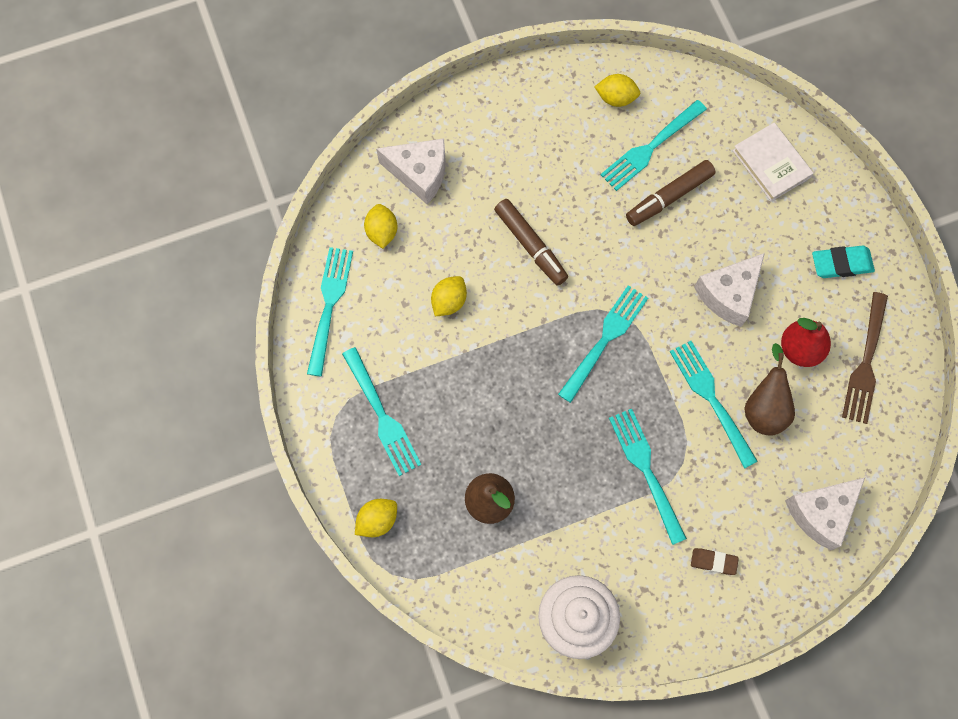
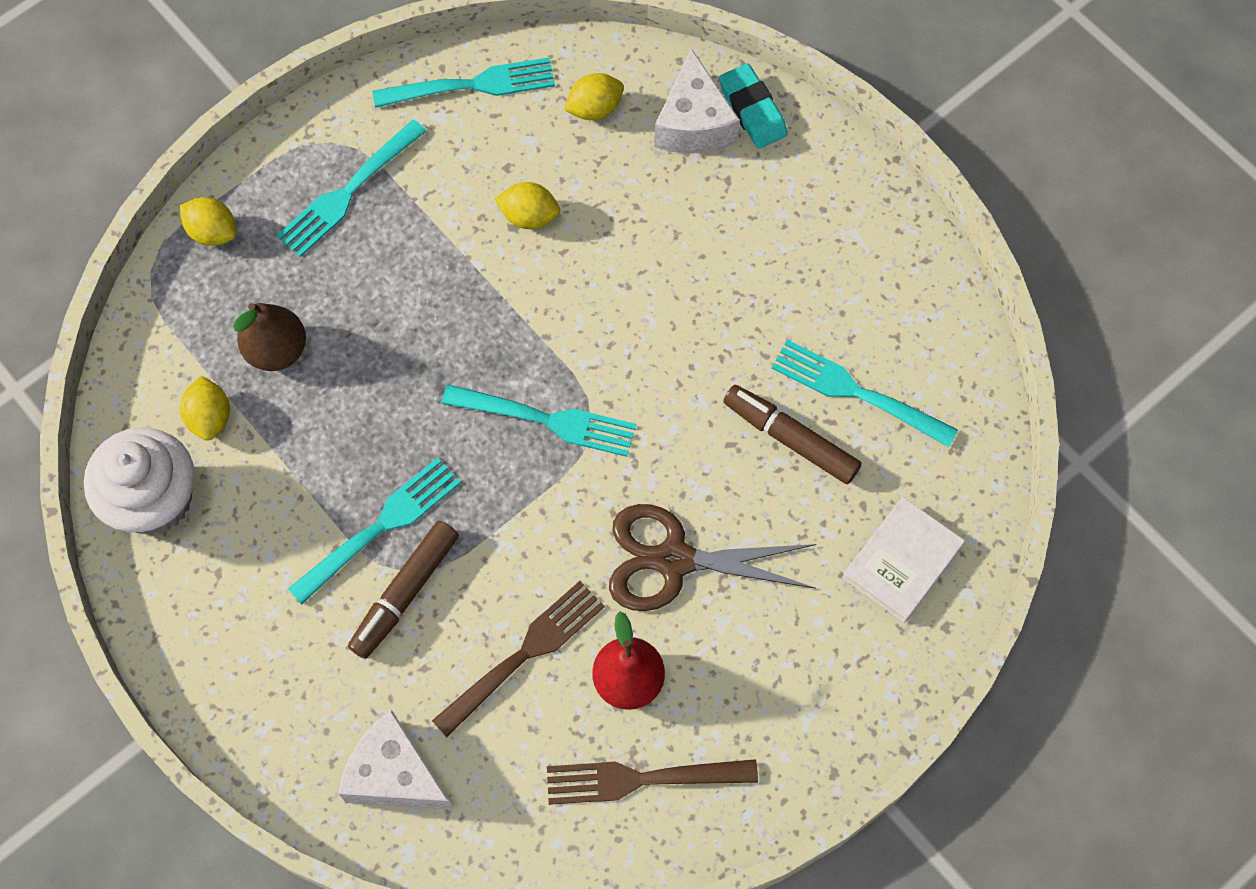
camera: 70 degrees right, 5 degrees down
(530, 245) = (646, 287): brown marker -> brown marker (405, 593)
(616, 98) = (913, 325): yellow lemon -> yellow lemon (210, 417)
(712, 400) = (510, 582): turquoise fork -> none
(713, 562) = (281, 650): brown eraser -> none
(728, 294) = (674, 560): white cheese -> brown scissors
(764, 407) = (523, 655): brown pear -> brown fork
(841, 264) = (783, 703): turquoise eraser -> turquoise eraser (752, 110)

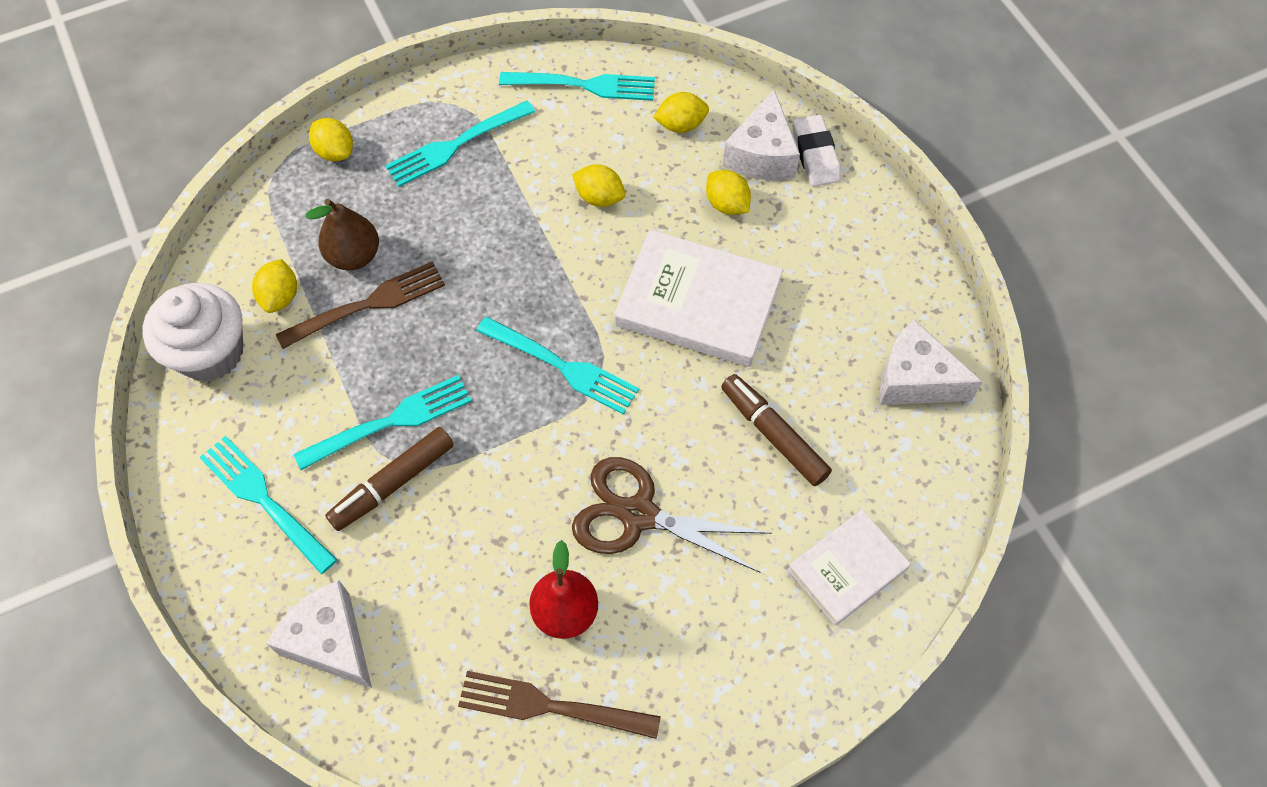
camera: 15 degrees right, 5 degrees down
(523, 655) = (478, 565): brown fork -> brown fork (367, 305)
(671, 191) = (727, 204): none -> yellow lemon
(671, 312) = (698, 302): none -> white book
(752, 110) = (815, 155): turquoise eraser -> white eraser
(858, 393) = (845, 409): turquoise fork -> turquoise fork (265, 501)
(921, 342) = (914, 379): none -> white cheese

